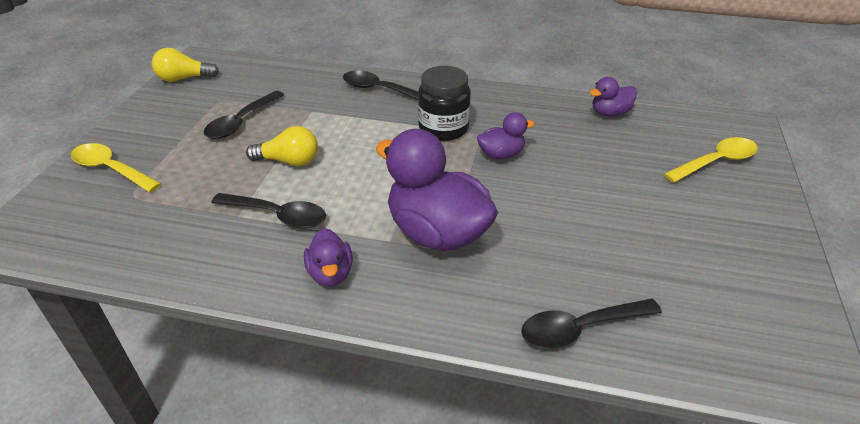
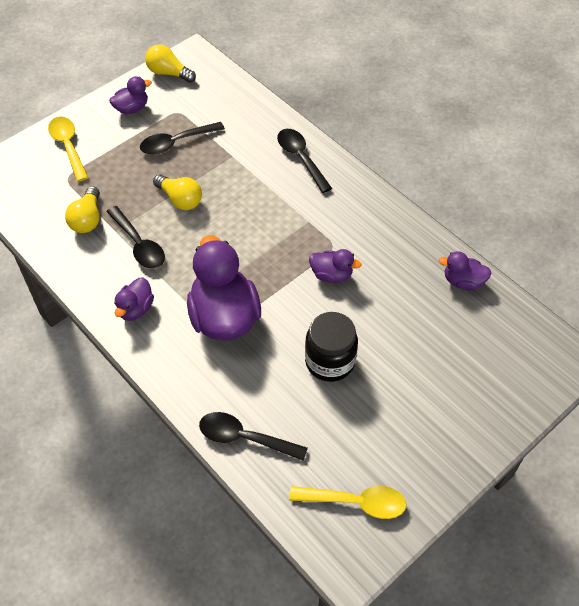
camera: 35 degrees right, 15 degrees up
(165, 115) = (132, 108): none -> purple duck
(192, 220) = (87, 219): none -> yellow light bulb
(443, 128) = (313, 226): black jar -> black jar (330, 361)
(716, 162) = (493, 377): yellow spoon -> yellow spoon (356, 502)

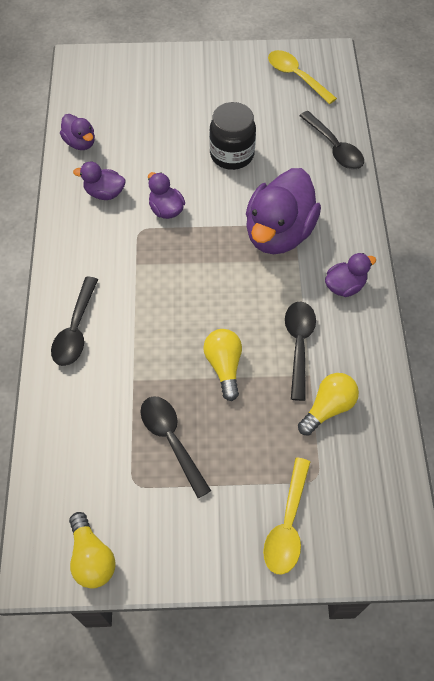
camera: 140 degrees left, 5 degrees up
(132, 108) = (178, 530): purple duck -> purple duck (104, 193)
(176, 142) = (171, 440): black spoon -> black spoon turned 135 degrees counterclockwise

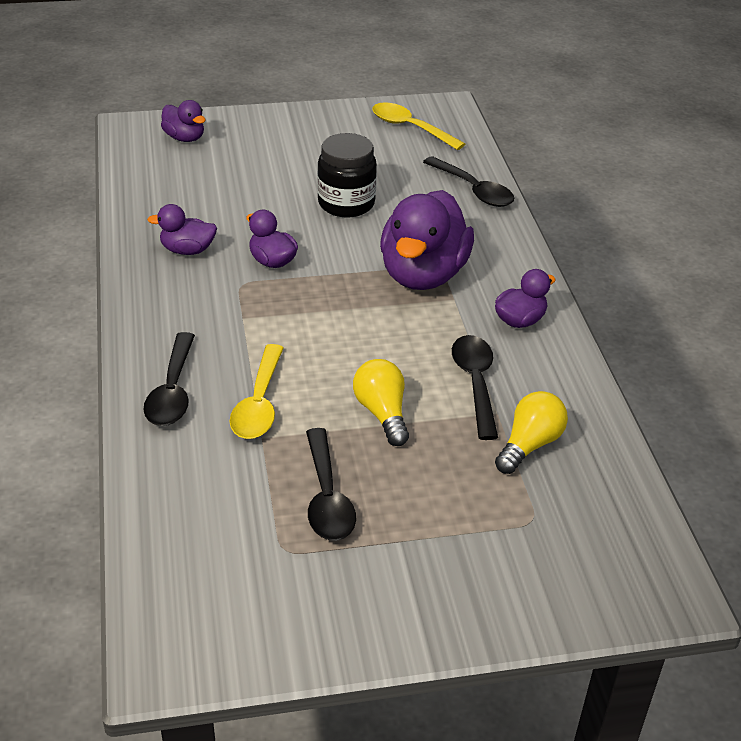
camera: 10 degrees left, 20 degrees down
(80, 143) = (146, 203): purple duck -> purple duck (184, 138)
(92, 557) = (239, 640): yellow light bulb -> none
(171, 440) = (327, 497): black spoon -> black spoon turned 150 degrees counterclockwise
(287, 525) = (506, 575): yellow spoon -> yellow spoon (259, 403)

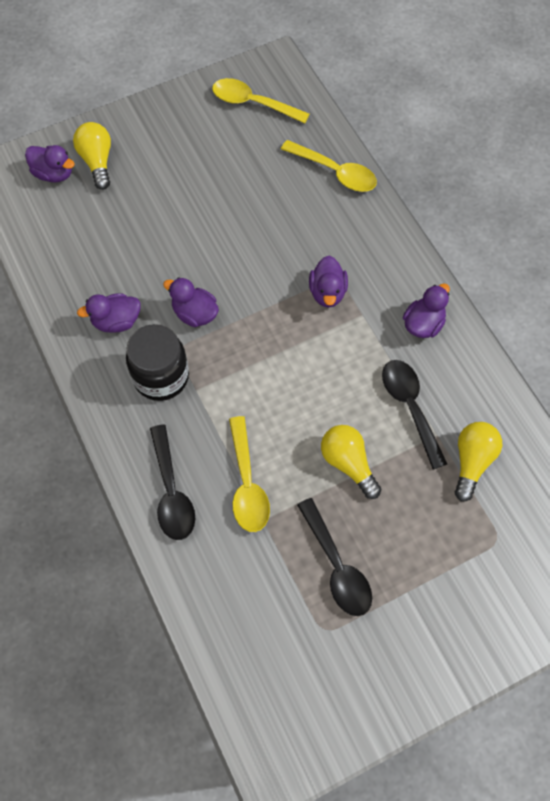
camera: 15 degrees left, 25 degrees up
(232, 138) = (97, 161): none -> yellow light bulb
(346, 204) = (232, 222): black jar -> black jar (161, 377)
(423, 274) = (327, 292): purple duck -> purple duck, size x0.49
(473, 190) = (335, 172): black spoon -> yellow spoon

